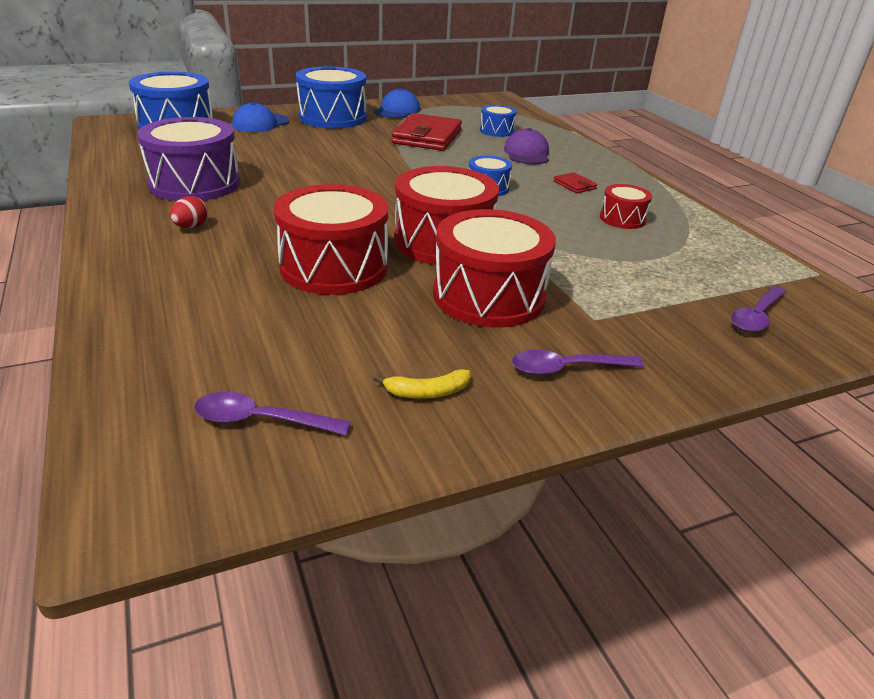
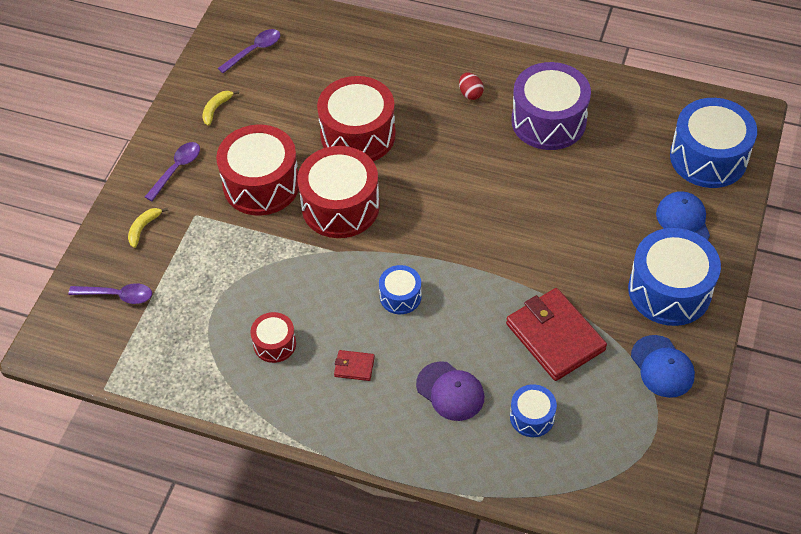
camera: 135 degrees right, 20 degrees up
(673, 345) = (143, 228): none -> yellow banana
(756, 316) = (117, 295): purple spoon -> purple spoon turned 105 degrees clockwise

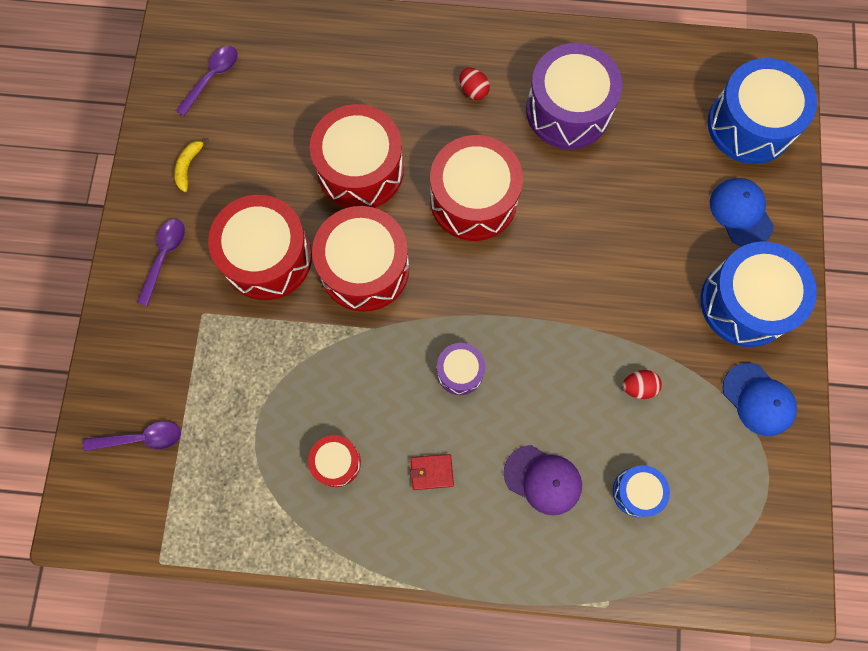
camera: 15 degrees left, 20 degrees up
(143, 228) = (147, 343): yellow banana -> none
(400, 296) = (460, 372): blue drum -> purple drum
(448, 172) = (473, 200): none -> red drum
(555, 337) = (638, 387): red wallet -> red egg

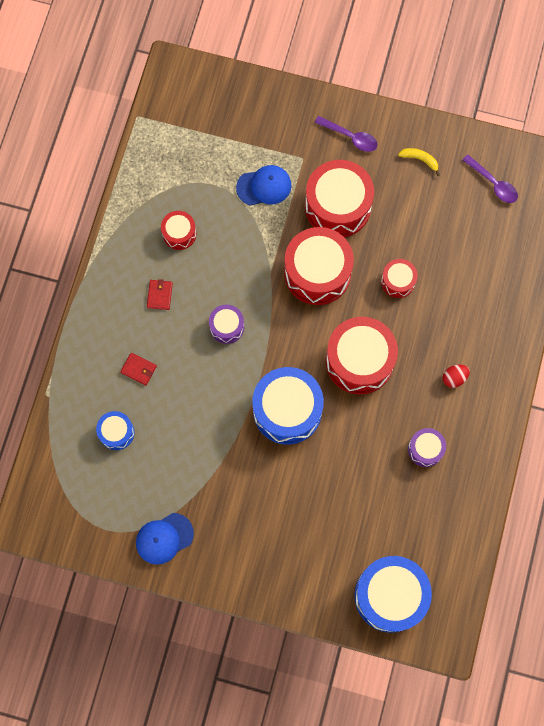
camera: 100 degrees right, 0 degrees up
(141, 438) = (221, 112): purple spoon -> none
(360, 170) = (398, 281): red drum -> red drum, size x0.51
(543, 480) = (138, 369): purple cap -> red wallet
(568, 110) = (425, 449): purple drum -> purple drum, size x0.51
(638, 387) = (191, 452): red egg -> none
(741, 213) = (314, 566): blue cap -> blue cap (264, 186)
(745, 303) = (240, 549): blue drum -> blue drum (287, 410)

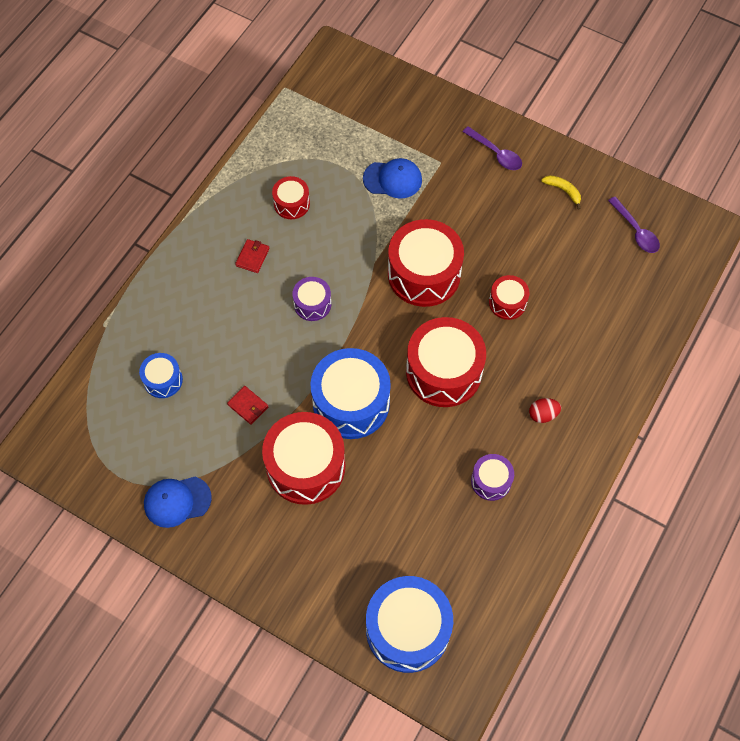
camera: 15 degrees right, 10 degrees down
(138, 369) = (207, 323): red wallet -> red wallet (248, 406)
(337, 206) = (464, 215): red drum -> red drum (305, 466)

